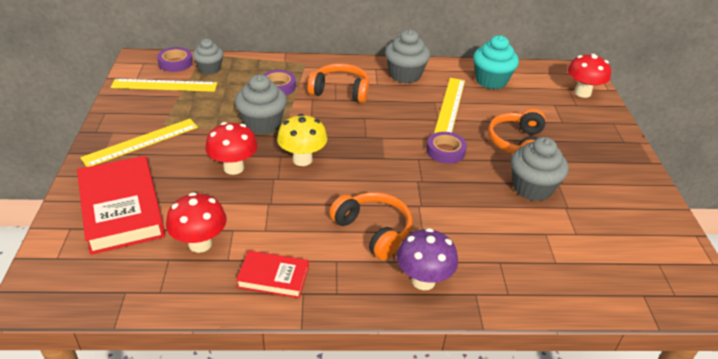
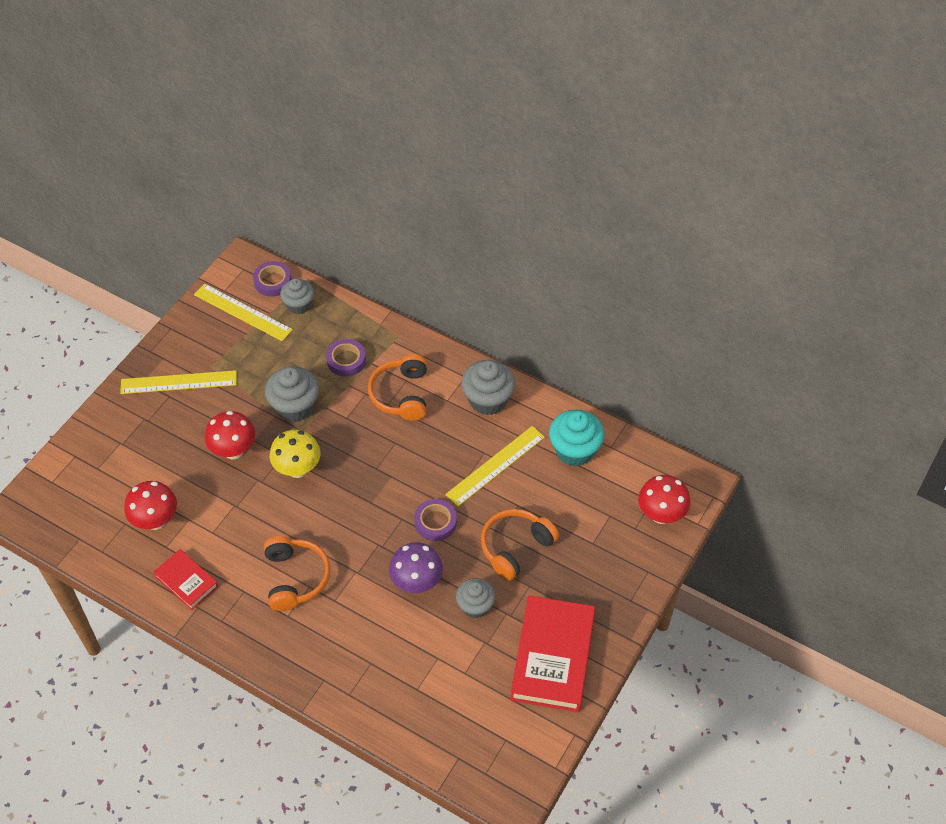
camera: 35 degrees right, 15 degrees up
(122, 209) = (121, 455): red book -> red book (553, 657)
(340, 91) = (401, 394): orange headphones -> orange headphones turned 135 degrees counterclockwise
(423, 280) = (294, 646): purple mushroom -> purple mushroom (416, 582)
(532, 188) = (475, 606): grey cupcake -> grey cupcake, size x0.66

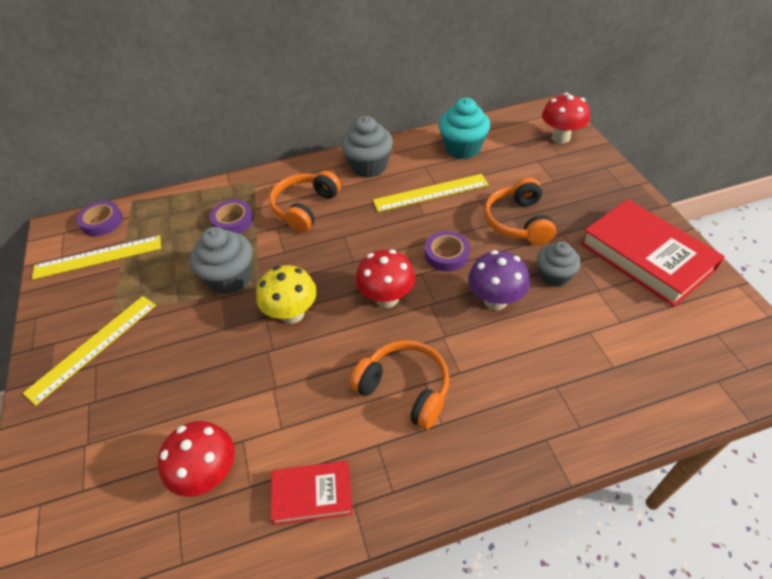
camera: 45 degrees left, 5 degrees down
(234, 450) = (216, 350): red mushroom -> red mushroom (387, 298)
(299, 305) = (145, 219): grey cupcake -> none
(401, 394) = (305, 208): orange headphones -> orange headphones turned 75 degrees clockwise
(495, 465) = (431, 193): yellow ruler -> yellow ruler turned 75 degrees clockwise

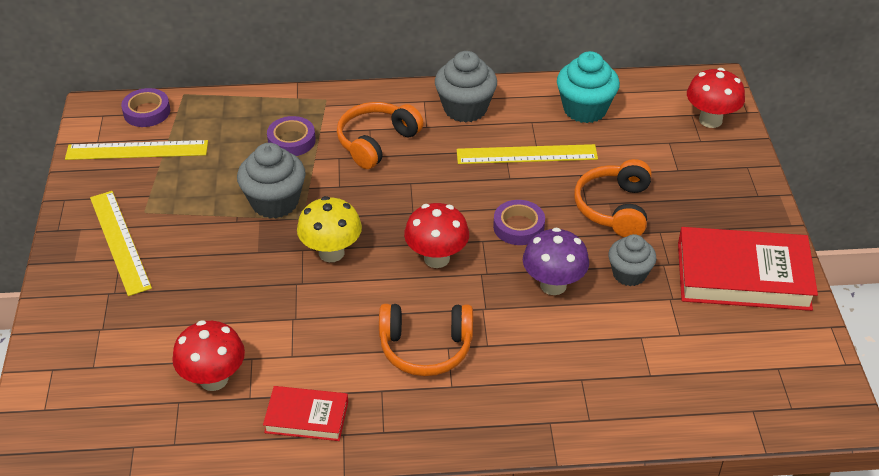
camera: 10 degrees right, 5 degrees down
(93, 347) = (120, 241): yellow ruler -> yellow ruler turned 75 degrees counterclockwise
(405, 388) = (426, 348): orange headphones -> orange headphones turned 135 degrees clockwise
(646, 256) = (743, 275): red book -> red book turned 60 degrees counterclockwise

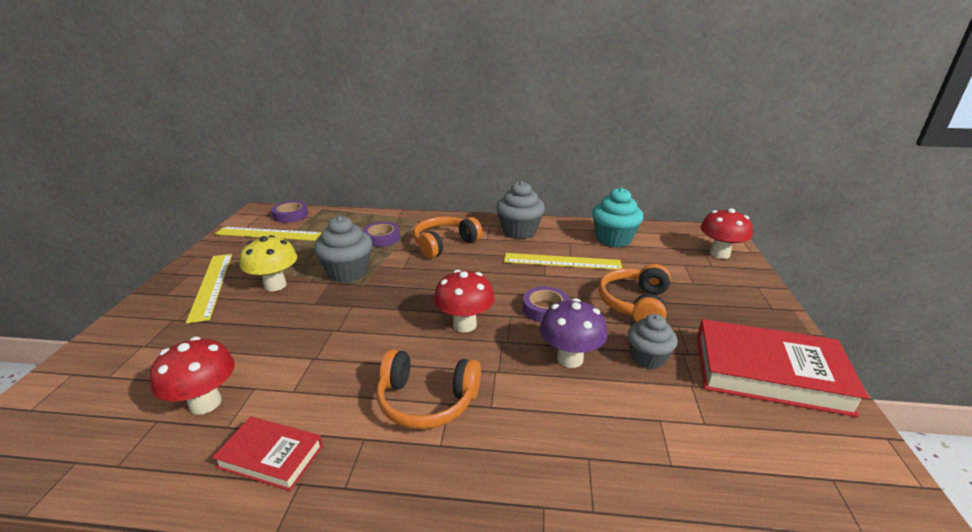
camera: 10 degrees right, 15 degrees down
(331, 253) = (374, 310): yellow mushroom -> yellow mushroom (275, 285)

